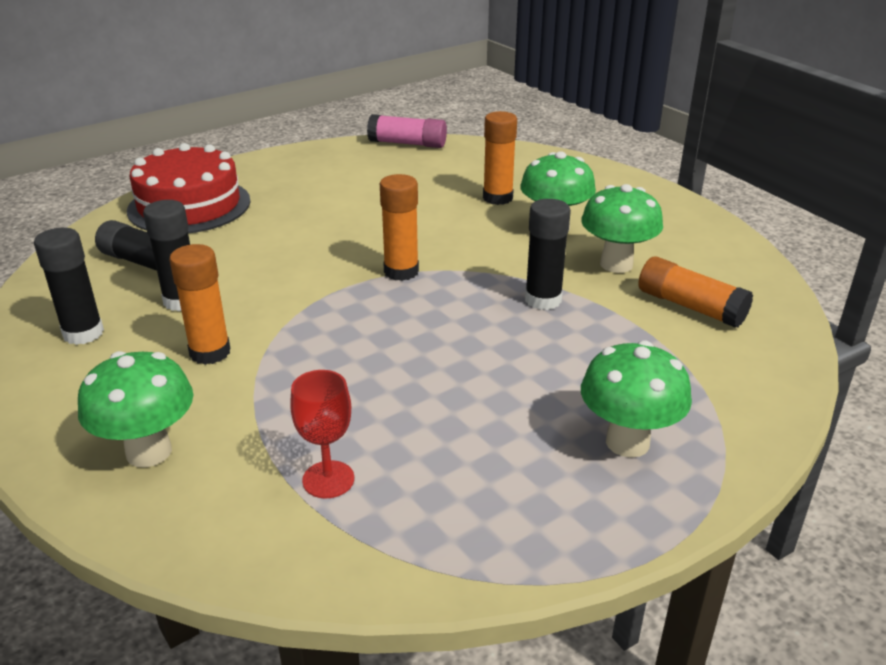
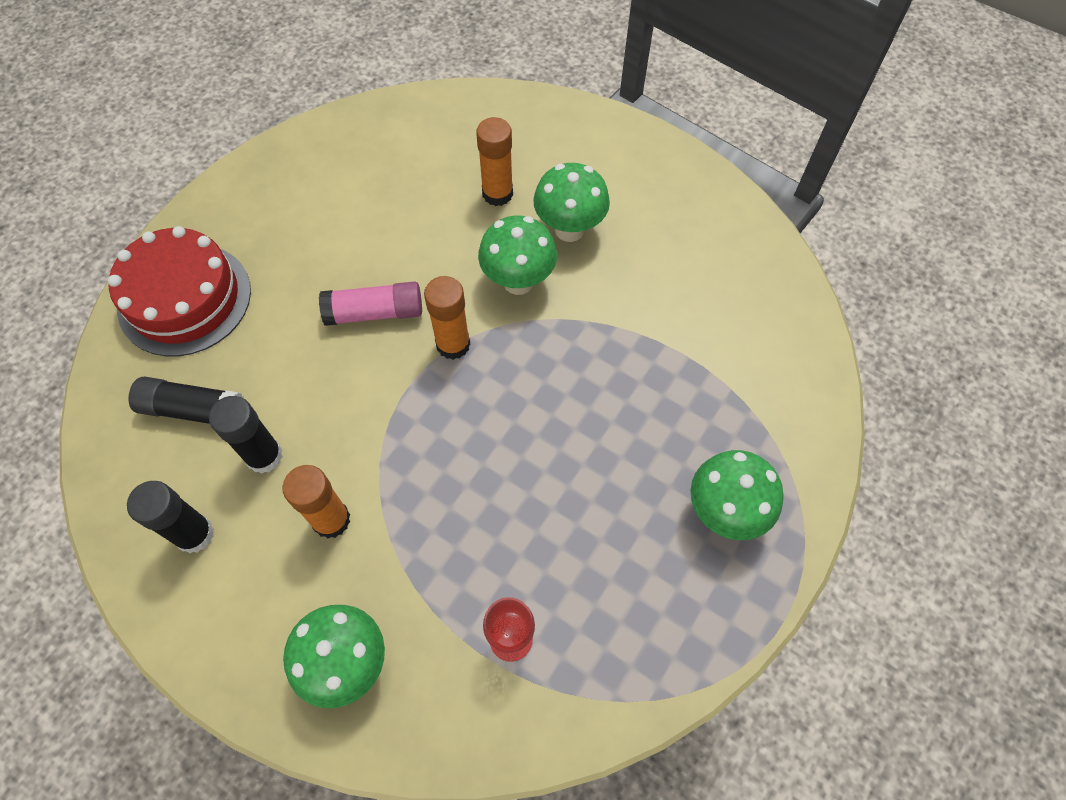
camera: 20 degrees left, 30 degrees up
(407, 143) = (365, 116): pink glue stick -> pink glue stick (374, 313)
(543, 300) = (597, 347): black glue stick -> none
(616, 264) = (644, 272): green mushroom -> green mushroom (518, 281)
(690, 306) = (724, 316): orange glue stick -> none

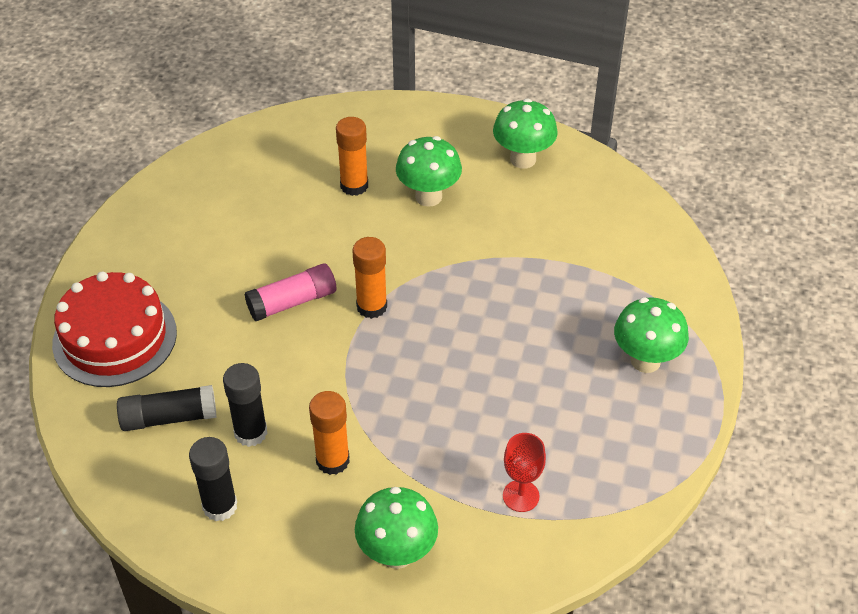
camera: 20 degrees left, 15 degrees down
(518, 281) = (404, 246): green mushroom -> green mushroom (523, 159)

